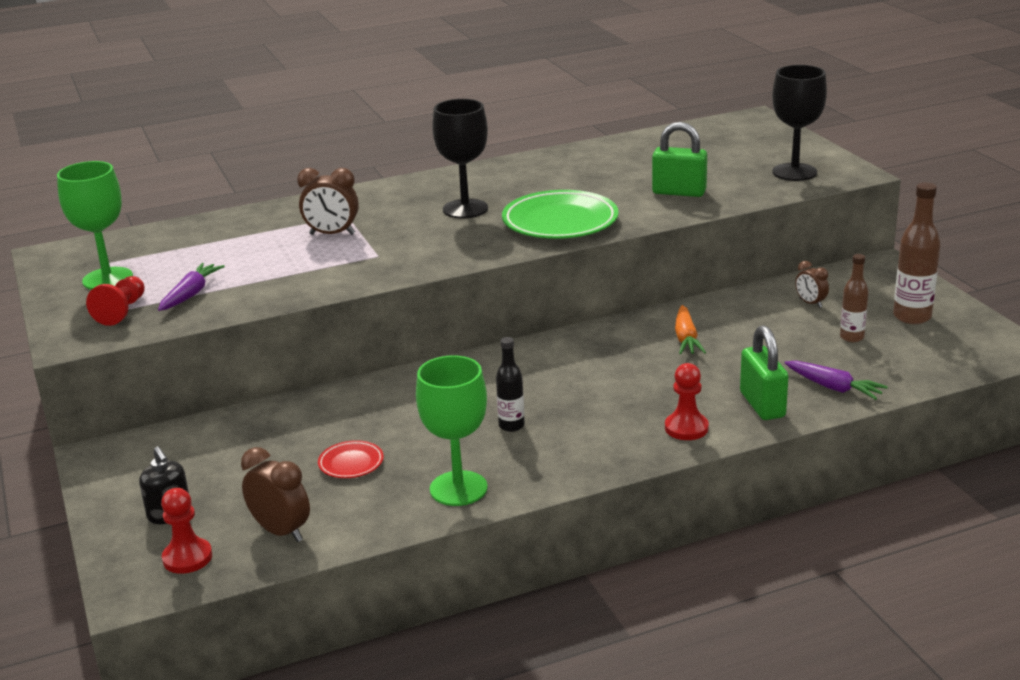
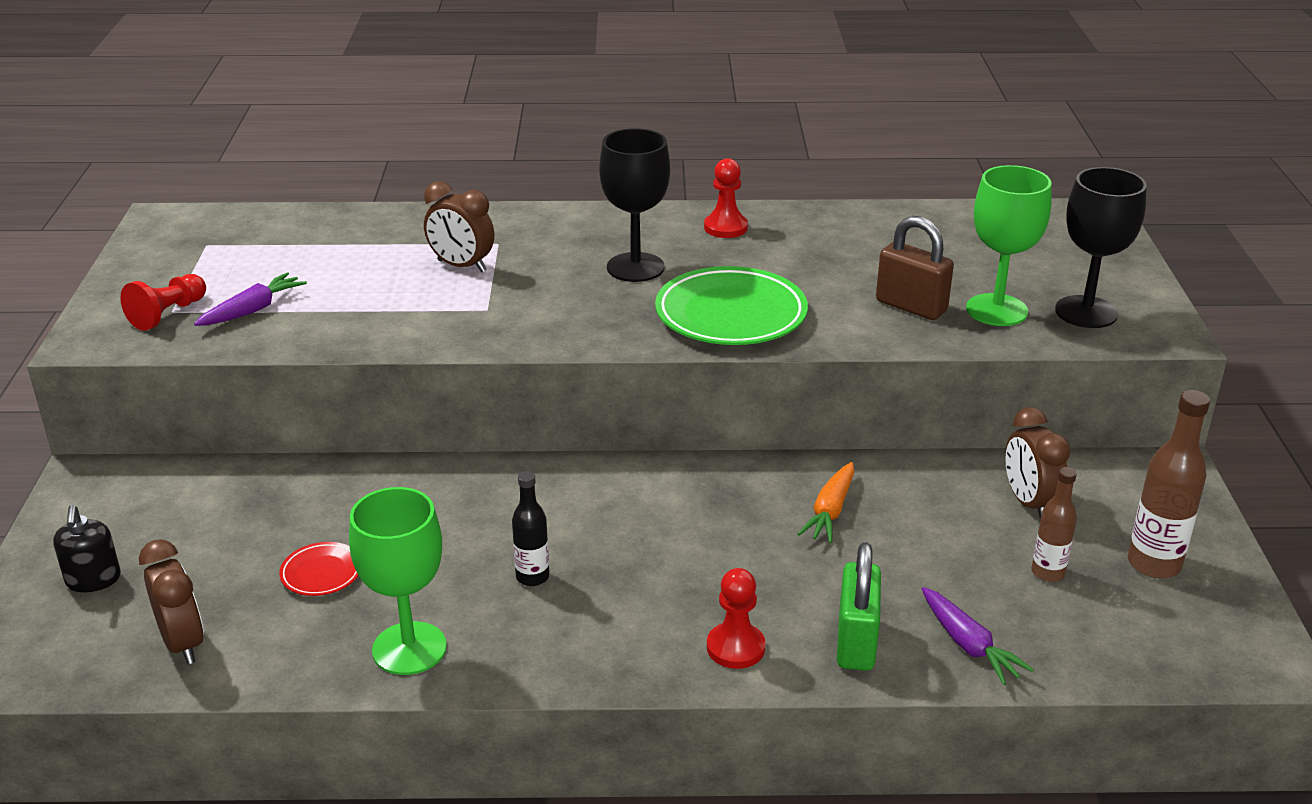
camera: 20 degrees right, 5 degrees up
(107, 279) = (189, 267): green goblet -> green goblet (996, 310)
(187, 558) = (67, 645): red pawn -> red pawn (725, 227)
(679, 192) = (911, 306): green padlock -> brown padlock
(810, 303) = (1029, 503): brown clock -> brown clock, size x1.65

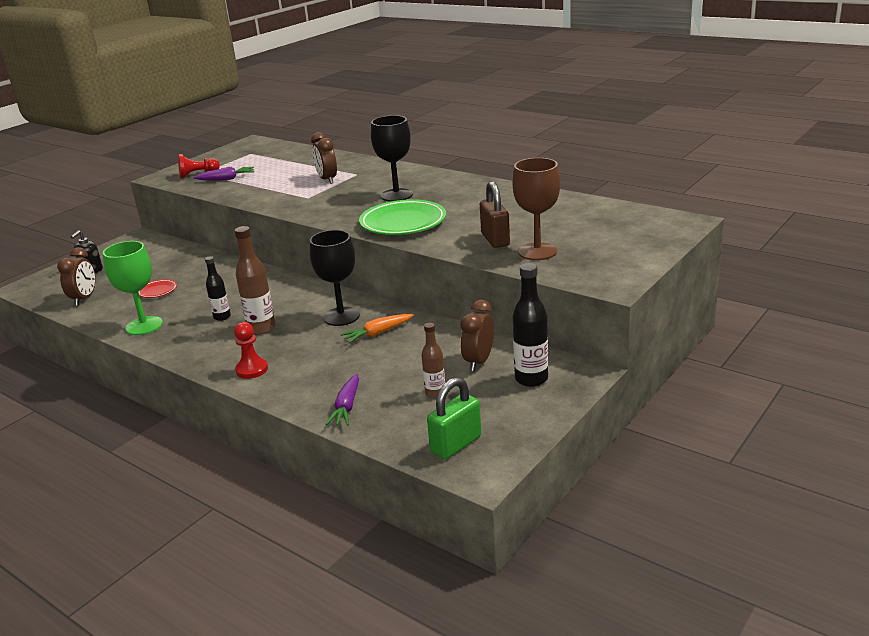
camera: 40 degrees right, 5 degrees down
(725, 227) = (467, 188): red pawn -> none
(856, 642) = (301, 387): green padlock -> green padlock (456, 444)
(996, 310) = (537, 251): green goblet -> brown goblet
(1086, 312) = (586, 264): black goblet -> black goblet (341, 316)
(1126, 503) = (531, 379): none -> black bottle
(1154, 564) = (497, 410): brown bottle -> brown bottle (261, 328)

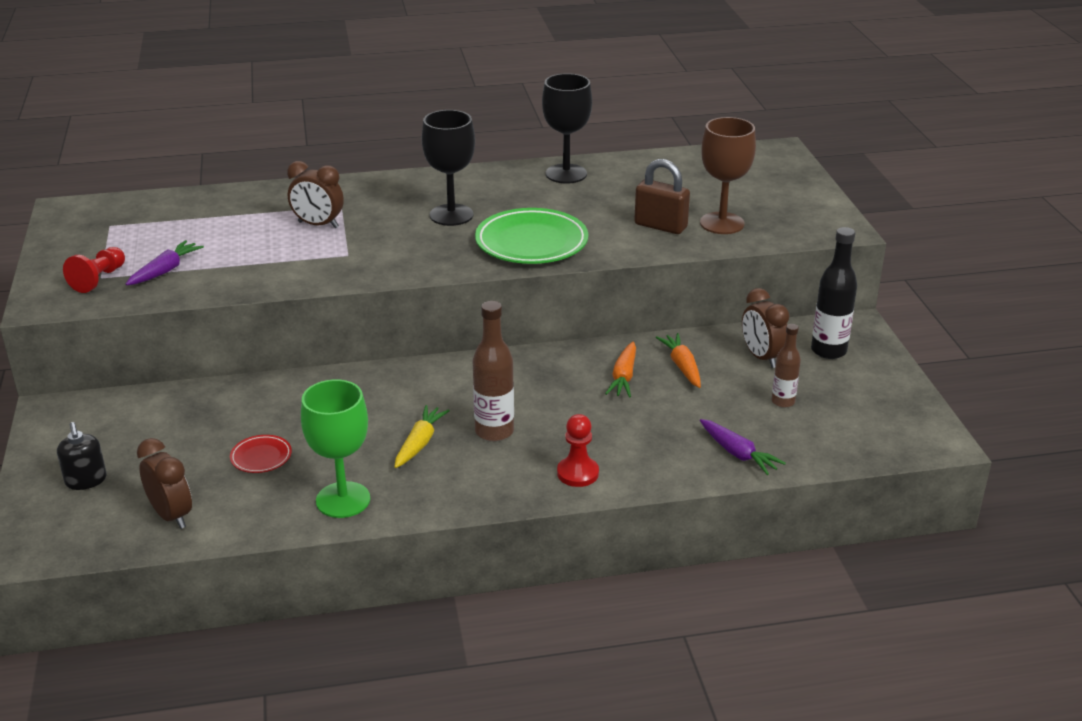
camera: 50 degrees left, 5 degrees up
(222, 317) = (419, 443): black bottle -> yellow carrot
(341, 316) = (552, 379): black goblet -> black goblet (566, 174)
(421, 343) = (682, 366): none -> orange carrot
(456, 444) = (879, 432): green padlock -> none

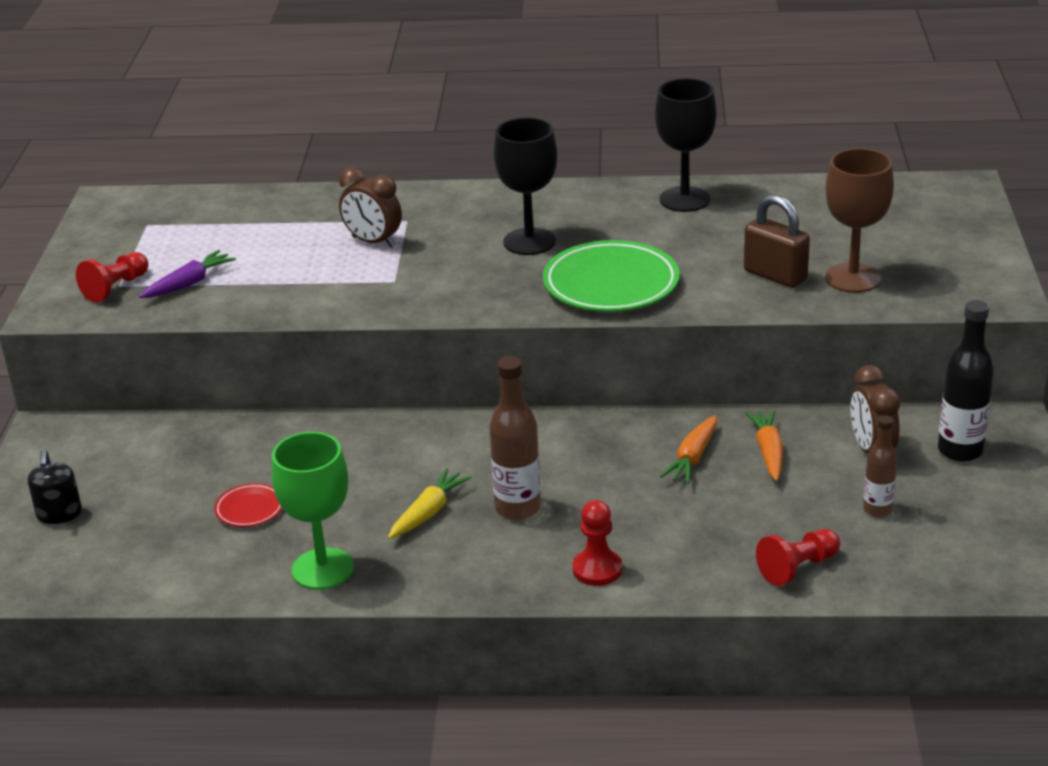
camera: 15 degrees right, 0 degrees up
(171, 515) = (135, 564): brown clock -> none
(738, 454) = (798, 568): purple carrot -> red pawn

